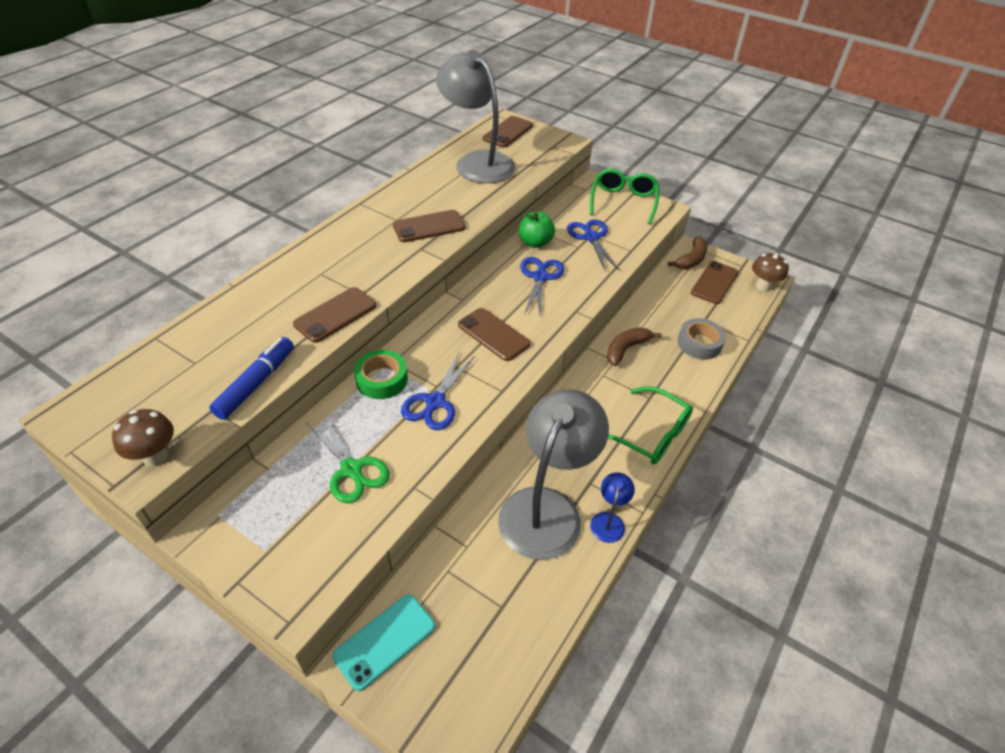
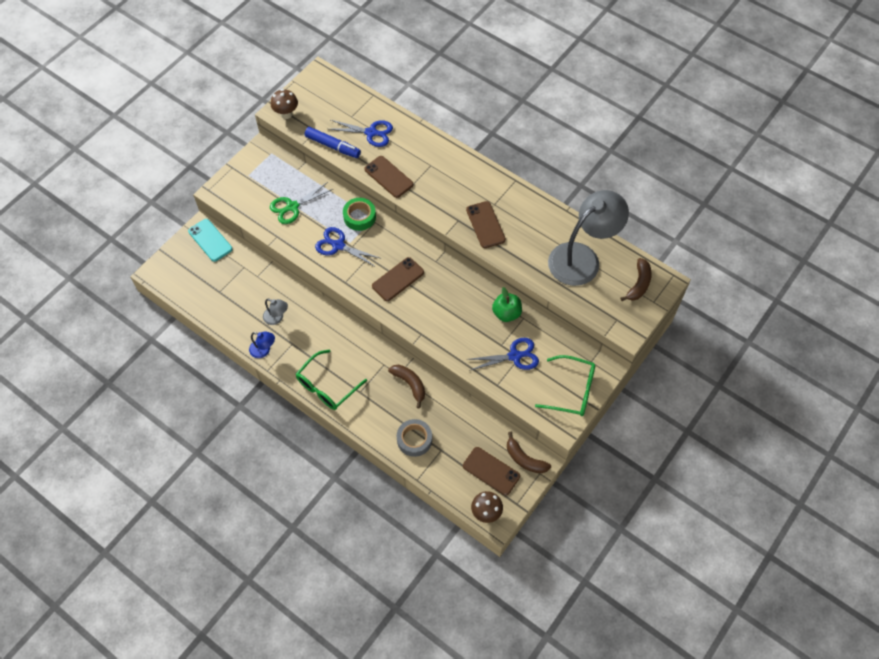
camera: 95 degrees right, 15 degrees up
(508, 132) = (639, 284): brown phone -> brown banana
(540, 277) = (461, 313): blue scissors -> blue scissors (371, 133)
(547, 508) = (277, 318): grey lamp -> grey lamp, size x0.42

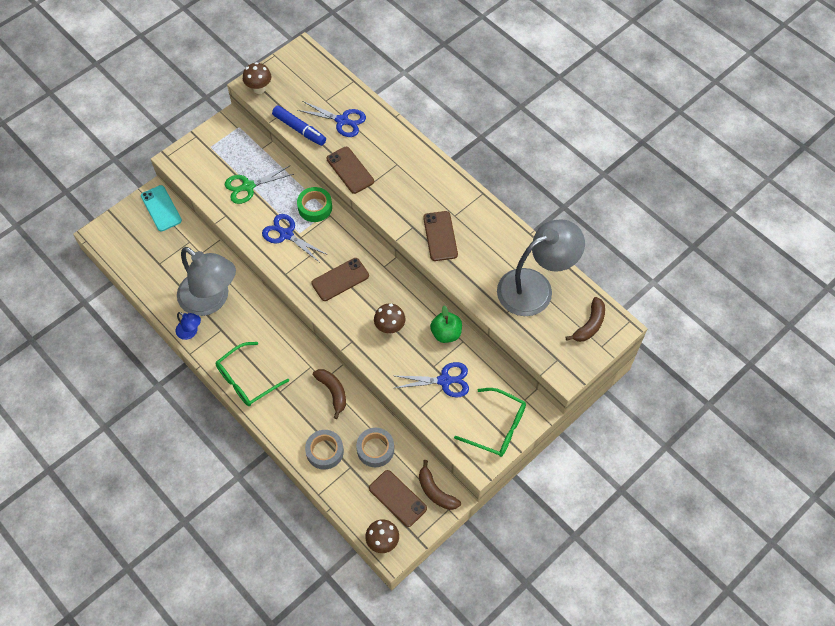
camera: 10 degrees right, 0 degrees up
(277, 318) = (211, 300): grey lamp -> grey lamp, size x2.39
(453, 316) = (390, 328): none -> brown mushroom
(461, 430) = (375, 449): none -> grey tape

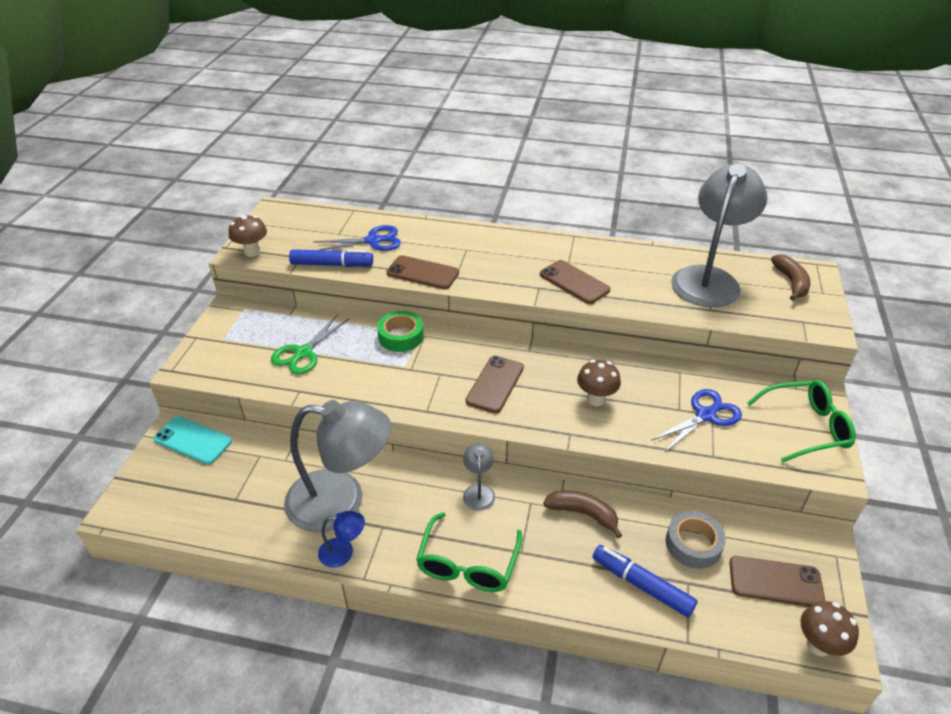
camera: 35 degrees left, 20 degrees down
(286, 234) = (391, 374): blue scissors -> none
(288, 341) = (478, 491): none -> grey lamp
(325, 451) = (642, 585): grey tape -> blue marker
(436, 491) = (803, 546): brown banana -> none
(446, 333) = (656, 374): green apple -> none

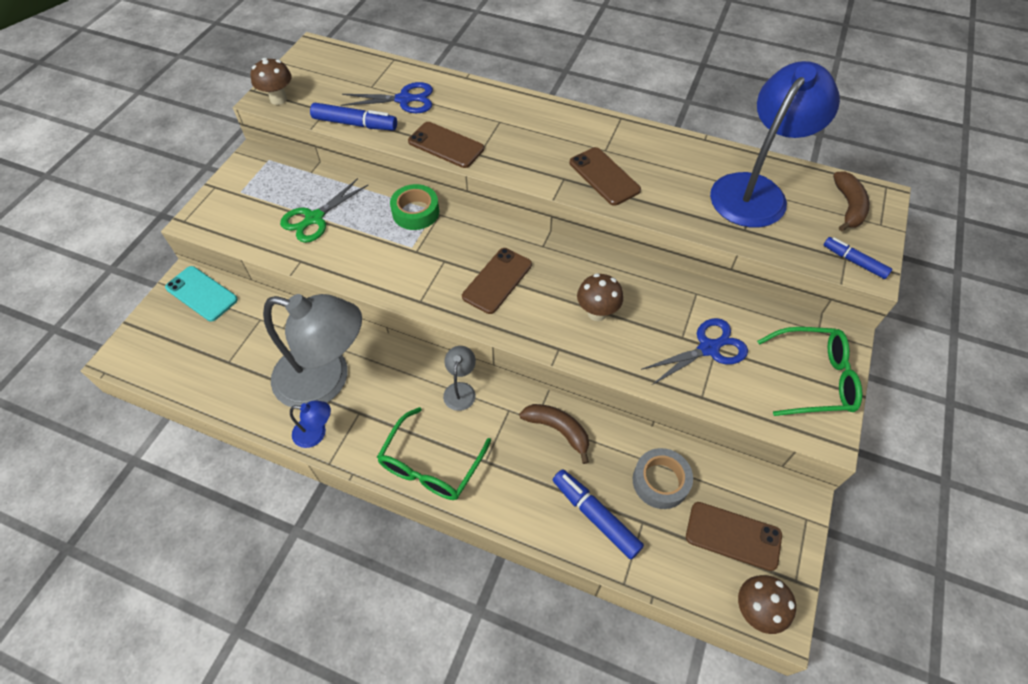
camera: 10 degrees right, 15 degrees up
(709, 278) = (755, 190): grey lamp -> blue lamp
(811, 323) = (854, 261): none -> blue marker

